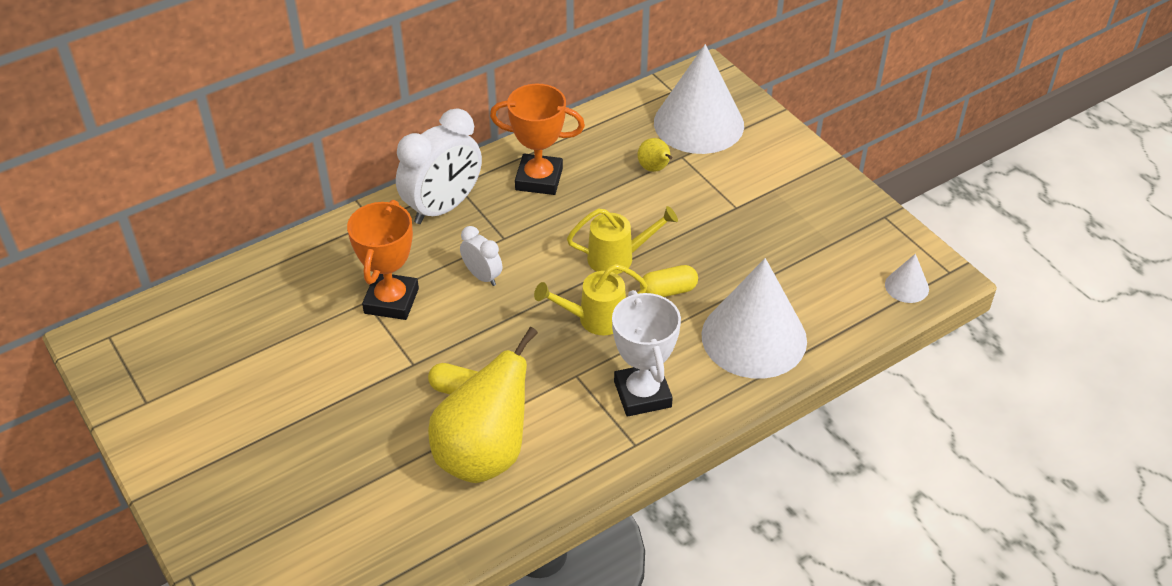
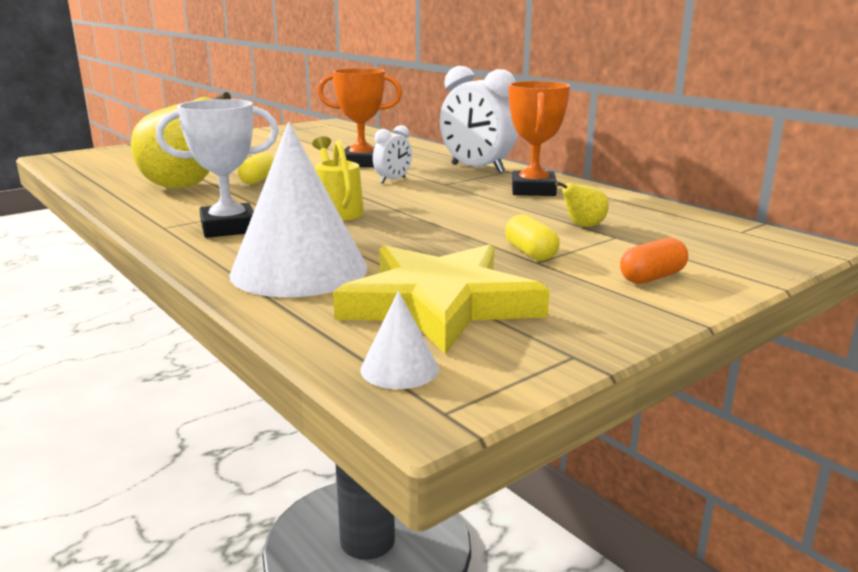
camera: 85 degrees right, 25 degrees down
(617, 257) = (427, 216): yellow watering can -> none
(668, 291) = (378, 234): yellow capsule -> yellow capsule (530, 253)
(698, 123) = (689, 243): white cone -> none
(768, 159) = (652, 277): none -> orange capsule
(816, 264) = (440, 304): none -> yellow star

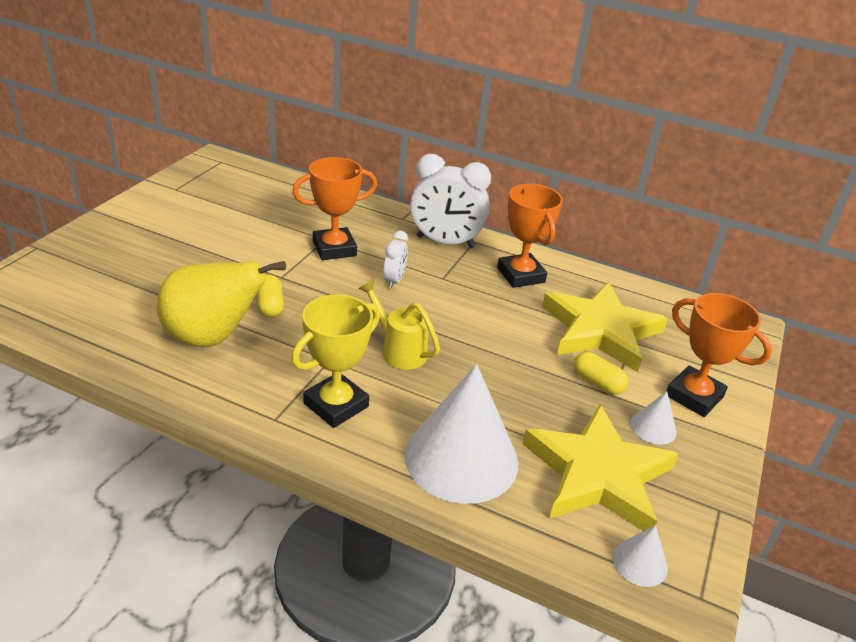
camera: 30 degrees left, 15 degrees up
(228, 228) = (336, 405): white trophy -> yellow trophy
(562, 288) = (653, 427): none -> white cone
(583, 226) = (600, 330): yellow pear -> yellow star
(652, 277) = (694, 396): orange capsule -> orange trophy

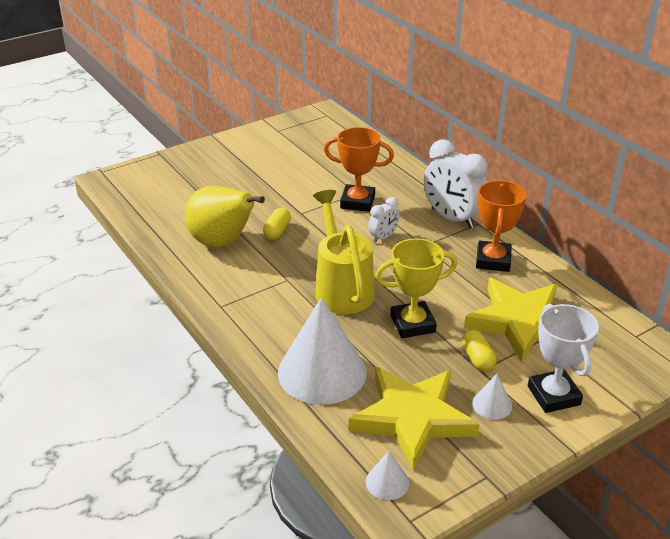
camera: 35 degrees right, 0 degrees up
(336, 405) = (267, 310): yellow trophy -> yellow trophy (412, 324)
(399, 350) = (342, 288): yellow watering can -> yellow watering can, size x1.63
(694, 396) = (554, 395): orange trophy -> white trophy

